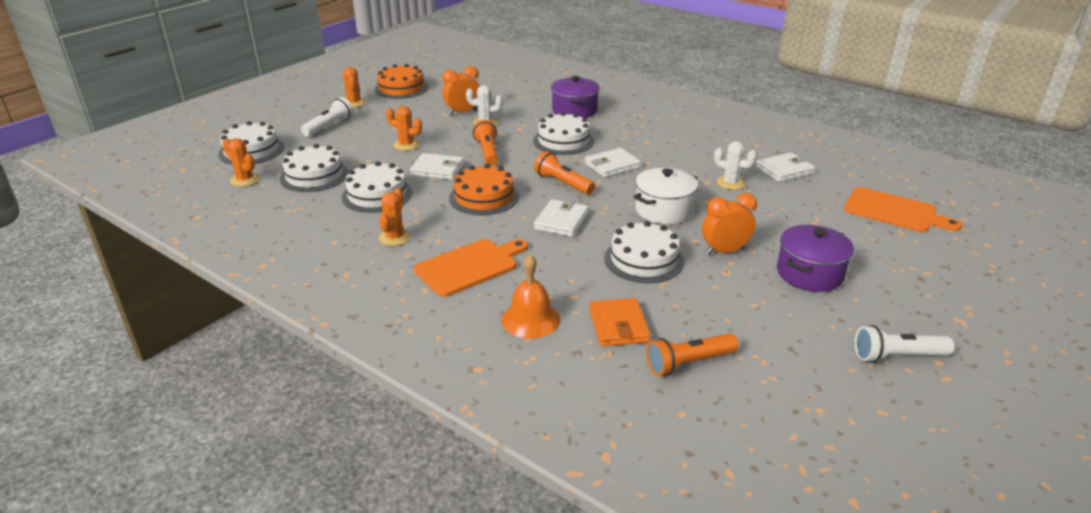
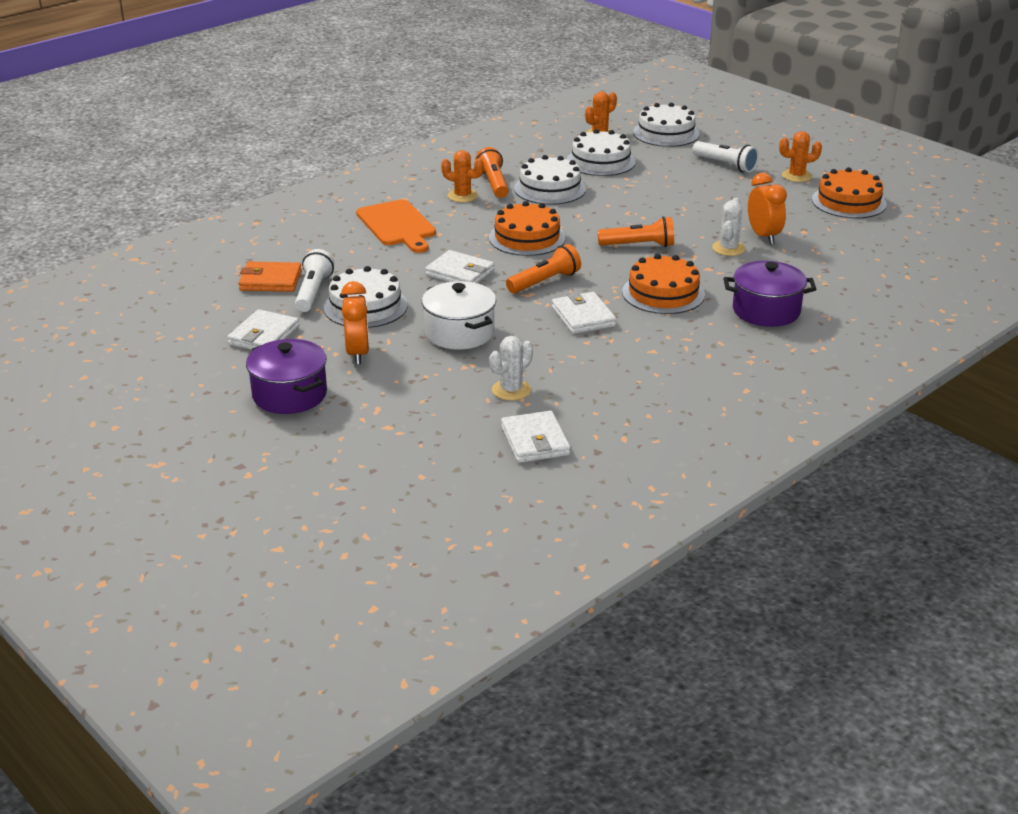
camera: 100 degrees right, 0 degrees up
(406, 145) = (667, 203): orange cactus -> none
(437, 169) = (599, 217): white wallet -> white wallet (264, 335)
(531, 319) = (303, 245): orange bell -> none
(563, 141) = (663, 293): white cake -> orange cake
(688, 363) = (202, 303): orange flashlight -> orange flashlight (493, 183)
(894, 211) = (389, 499): orange cutting board -> none
(897, 356) = (137, 406): white flashlight -> white flashlight (313, 292)

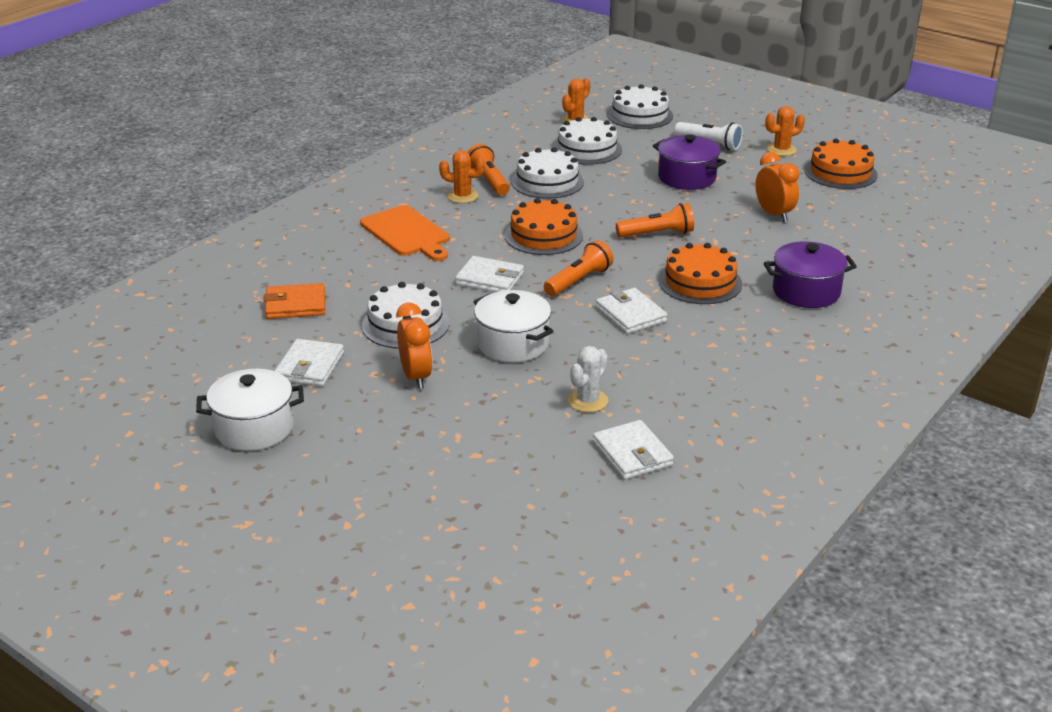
camera: 10 degrees left, 0 degrees up
(195, 384) = (254, 428): none -> white pot
(290, 395) = (360, 430): purple pot -> purple pot (687, 178)
(313, 292) = (345, 314): white flashlight -> none
(728, 248) = (745, 230): white cactus -> none

